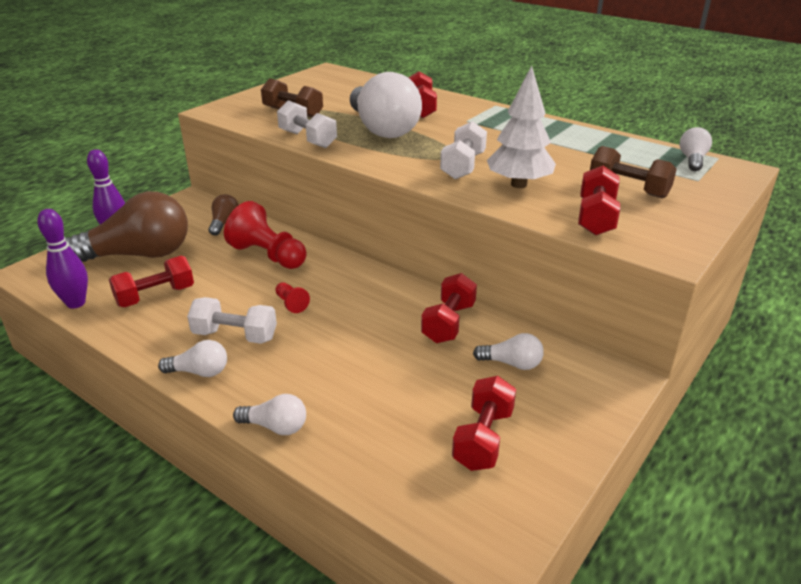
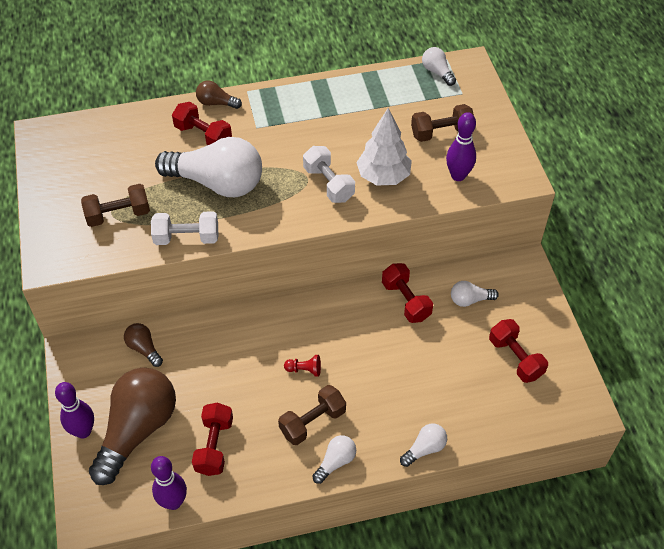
camera: 50 degrees left, 20 degrees up
(235, 335) = (312, 422): white dumbbell -> brown dumbbell
(268, 255) = (226, 347): red pawn -> none
(461, 101) = (216, 103): none -> brown light bulb
(511, 363) = (470, 300): white light bulb -> white light bulb turned 150 degrees counterclockwise
(596, 217) = (458, 176): red dumbbell -> purple bowling pin

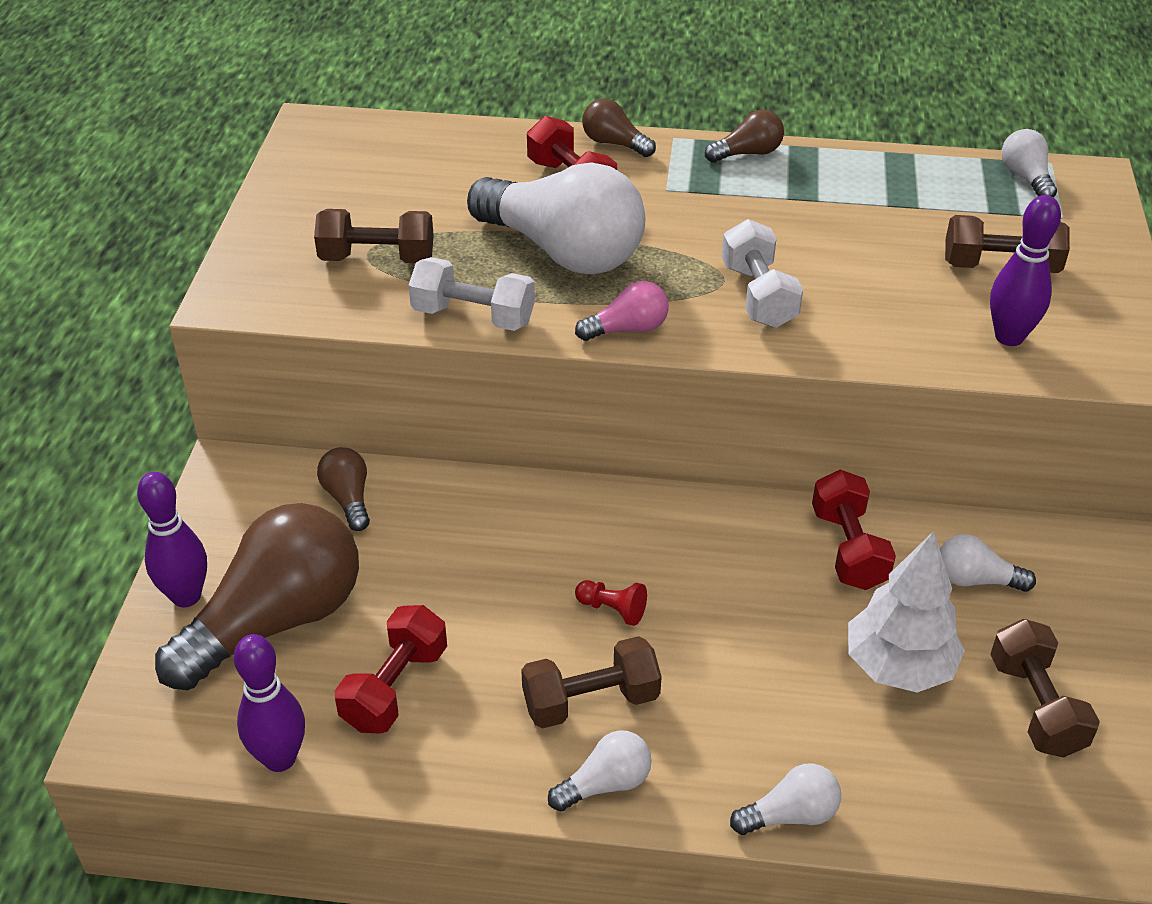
camera: 20 degrees right, 10 degrees down
(270, 223) = (627, 329): none -> pink light bulb
(290, 92) = (747, 153): none -> brown light bulb
(383, 177) = (864, 307): white tree -> white tree (898, 667)
(515, 358) = (1035, 706): red dumbbell -> brown dumbbell

